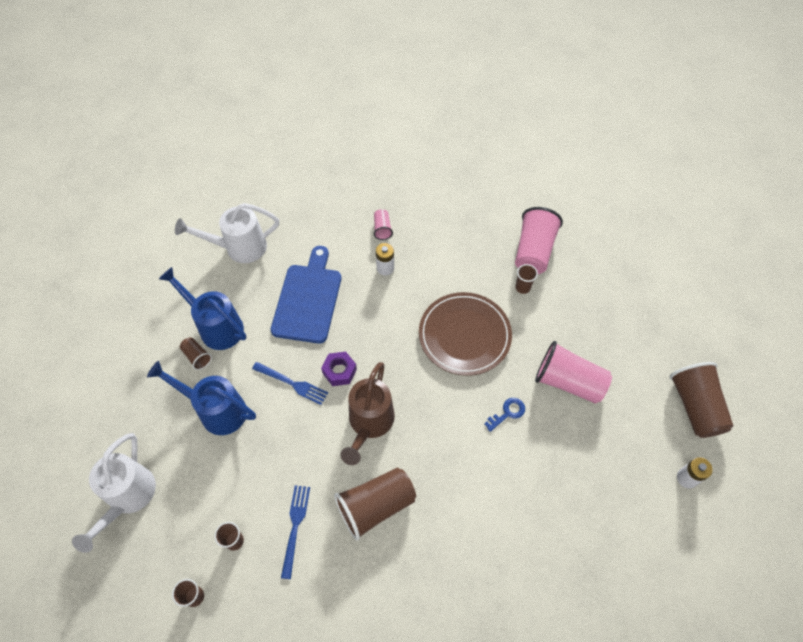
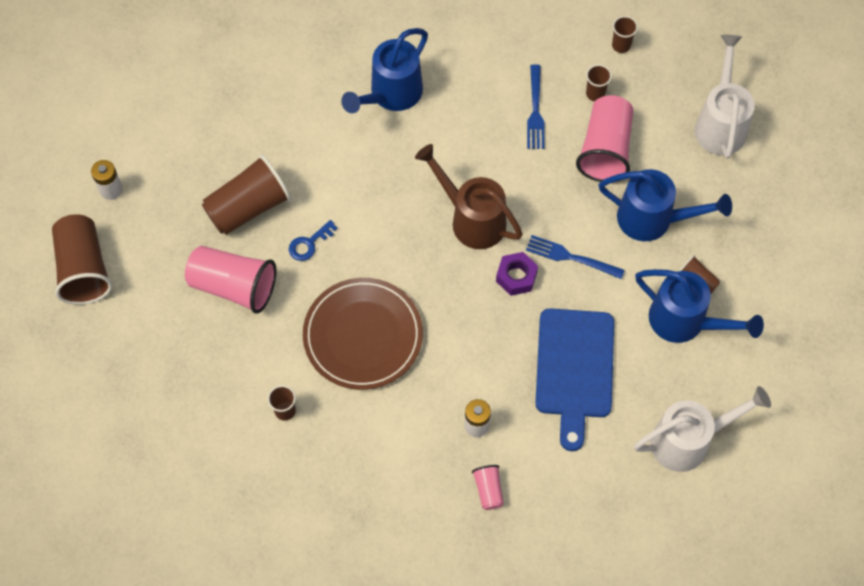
camera: 175 degrees right, 5 degrees up
(369, 423) = (471, 219): brown watering can -> brown watering can turned 60 degrees counterclockwise
(376, 506) = (453, 136): brown cup -> brown cup (248, 207)
(431, 557) = (391, 95): none -> blue watering can
(533, 251) = (267, 470): pink cup -> pink cup (605, 149)

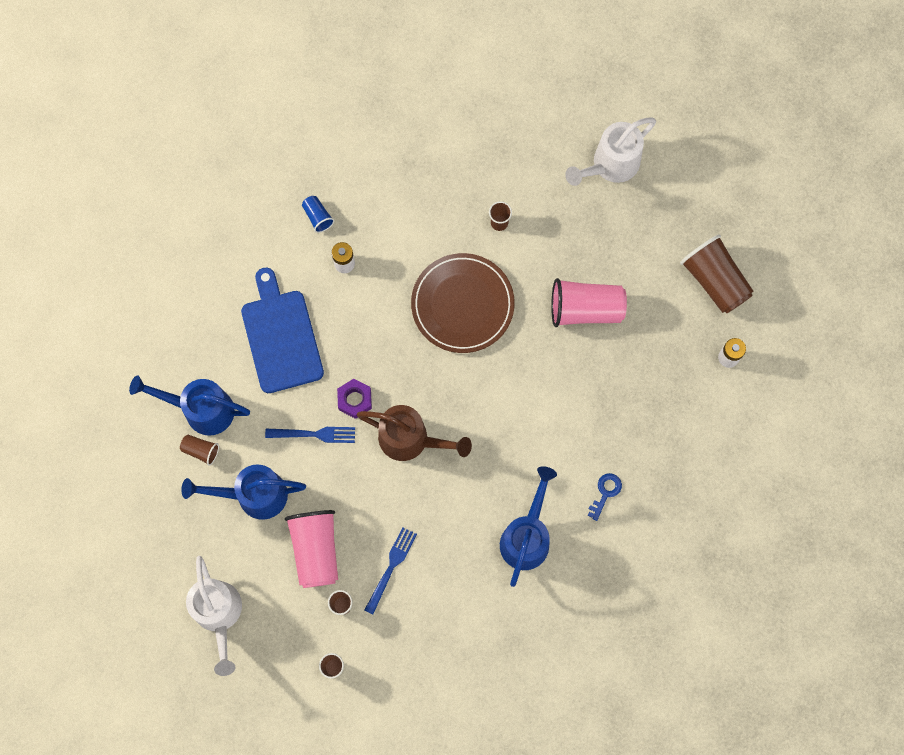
camera: 160 degrees right, 10 degrees up
(248, 207) = (604, 383): brown cup -> none
(309, 244) = (539, 368): blue key -> blue key (605, 492)
(488, 490) = (318, 217): pink cup -> blue cup
(535, 110) = (391, 567): blue fork -> blue fork turned 45 degrees clockwise
(689, 441) = (172, 309): white watering can -> white watering can (610, 165)

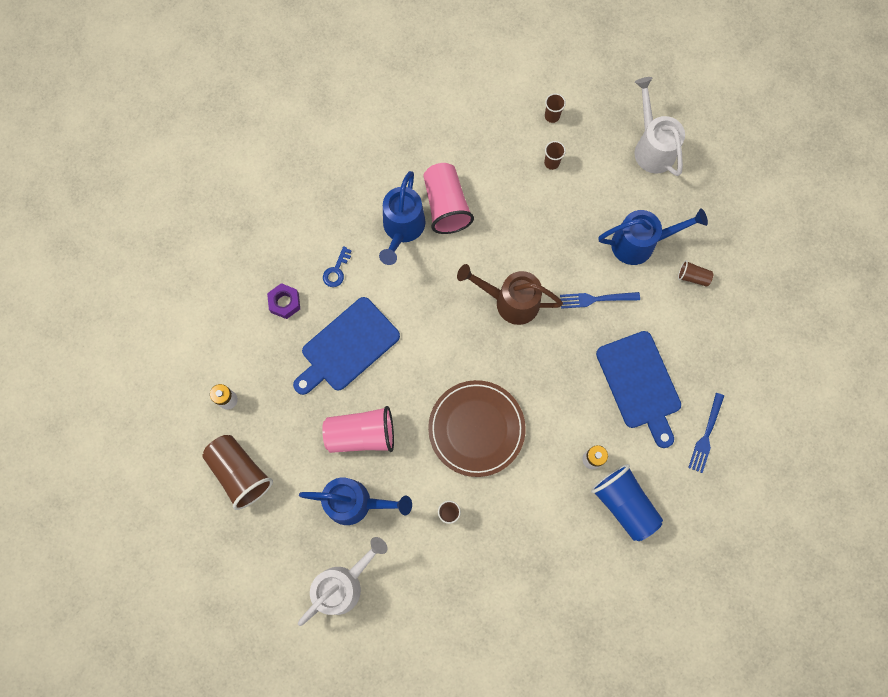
camera: 175 degrees right, 0 degrees up
(201, 409) = (699, 312): blue watering can -> blue watering can (355, 503)
(316, 550) = (580, 204): pink cup -> pink cup (446, 205)
(318, 217) = (624, 504): blue cup -> blue cup, size x2.08
(354, 400) = (564, 332): purple nut -> purple nut (285, 303)
(391, 567) = (515, 195): blue fork -> blue fork (706, 435)
(597, 404) = (347, 347): none -> blue cutting board

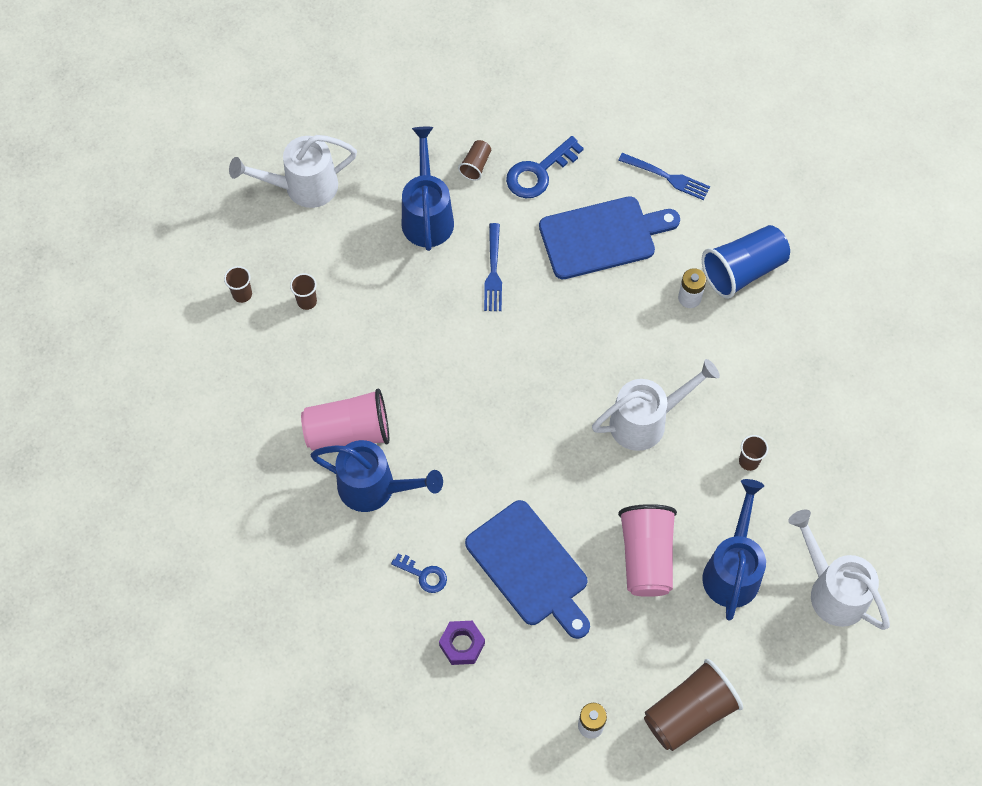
camera: 85 degrees left, 10 degrees down
(476, 429) = (646, 421): brown plate -> white watering can
(510, 301) = (487, 367): brown watering can -> none
(693, 328) = (538, 173): none -> blue key

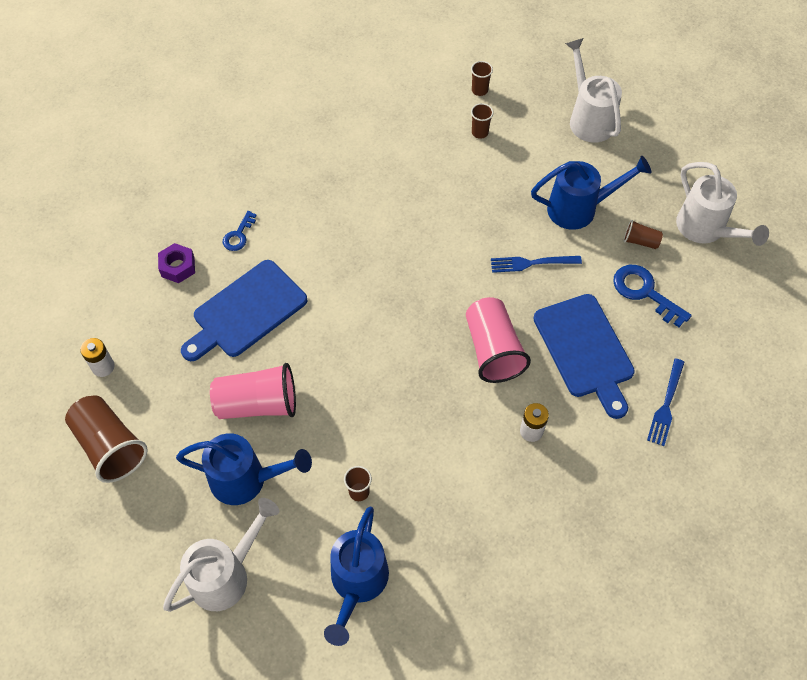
camera: 85 degrees right, 5 degrees down
(349, 431) = (363, 172): pink cup -> pink cup (493, 350)
(375, 488) = (314, 195): blue watering can -> blue watering can (357, 583)
(646, 421) = (394, 398): white watering can -> white watering can (705, 230)
(743, 270) = (571, 481): blue cup -> none

